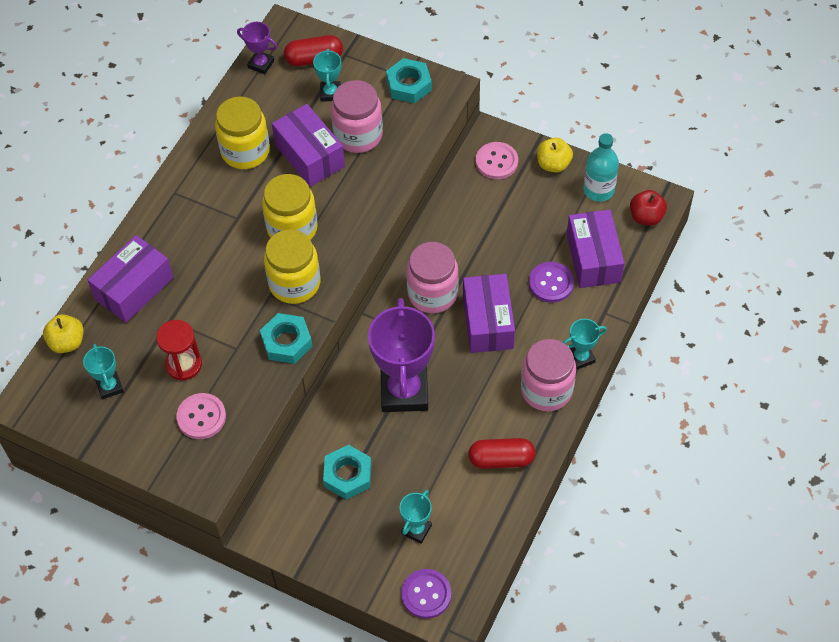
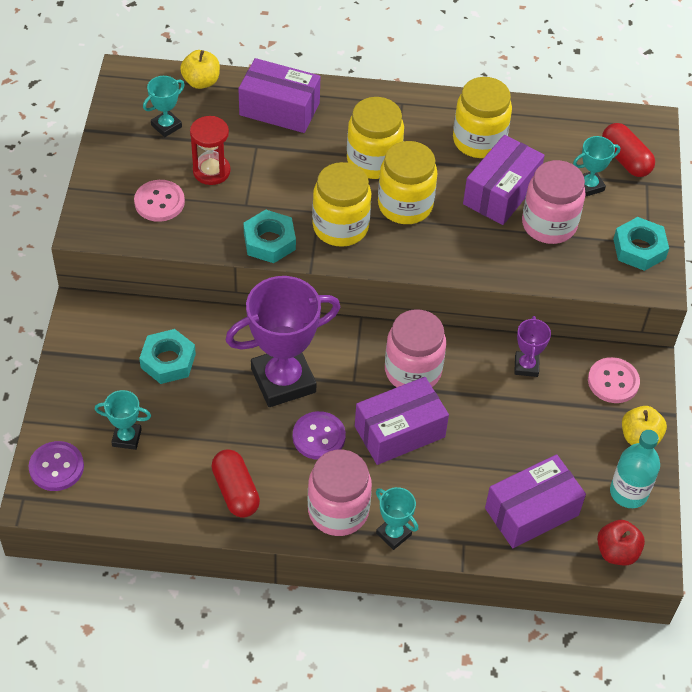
camera: 65 degrees right, 5 degrees down
(231, 235) = (373, 161): none -> yellow jar
(261, 64) = (593, 120): purple trophy -> purple trophy (526, 366)
(551, 283) = (478, 478): purple button -> purple button (319, 437)

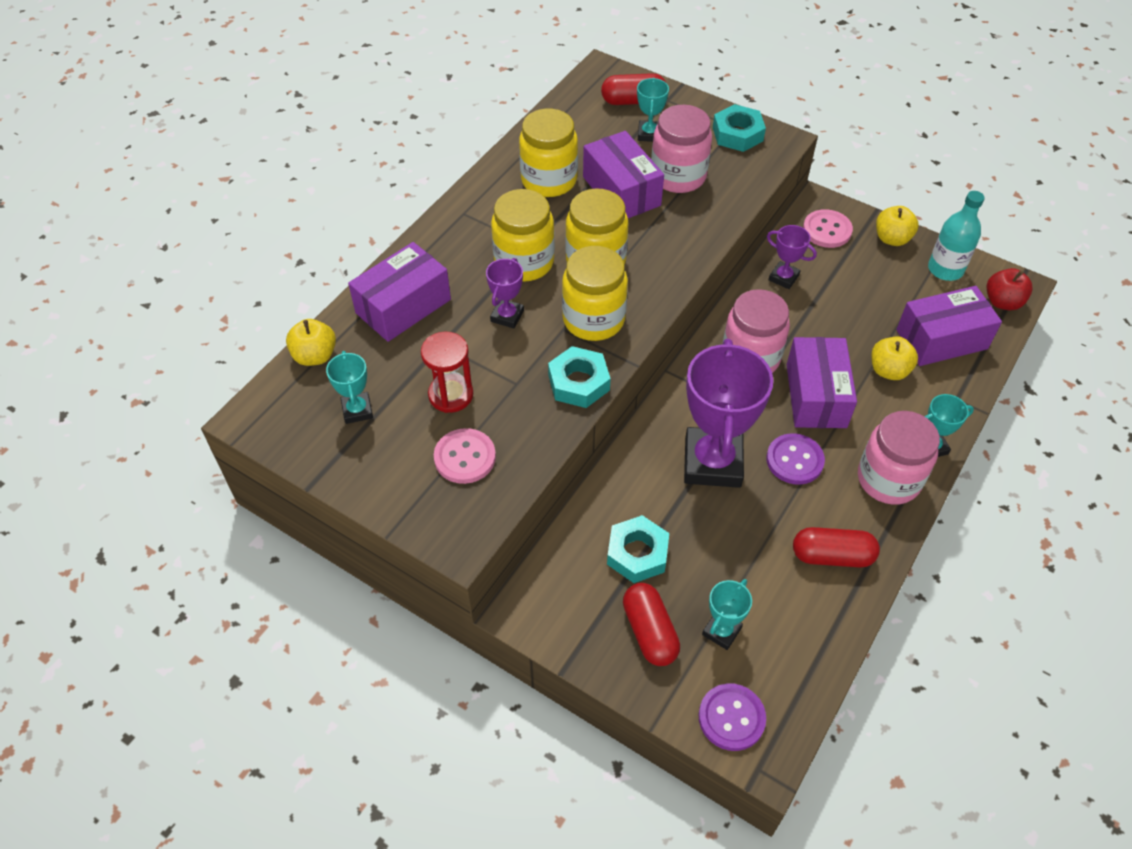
camera: 60 degrees left, 0 degrees up
(103, 392) = (649, 632): none -> red capsule
(309, 173) = (507, 316): none -> purple trophy
(464, 479) = (889, 370): none -> yellow apple
(531, 511) = (941, 339): purple box -> purple box turned 75 degrees clockwise

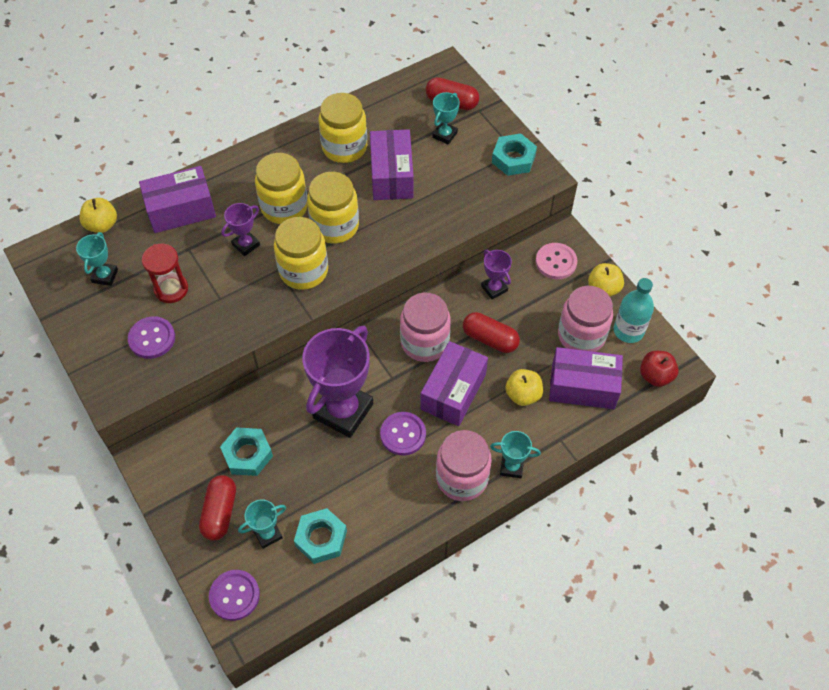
camera: 25 degrees right, 5 degrees up
(465, 457) = (152, 338): pink button -> purple button
(579, 382) = (262, 315): turquoise nut -> turquoise nut (321, 538)
(678, 176) = (442, 178): pink jar -> pink jar (581, 335)
(832, 556) = (380, 516): red capsule -> red capsule (490, 339)

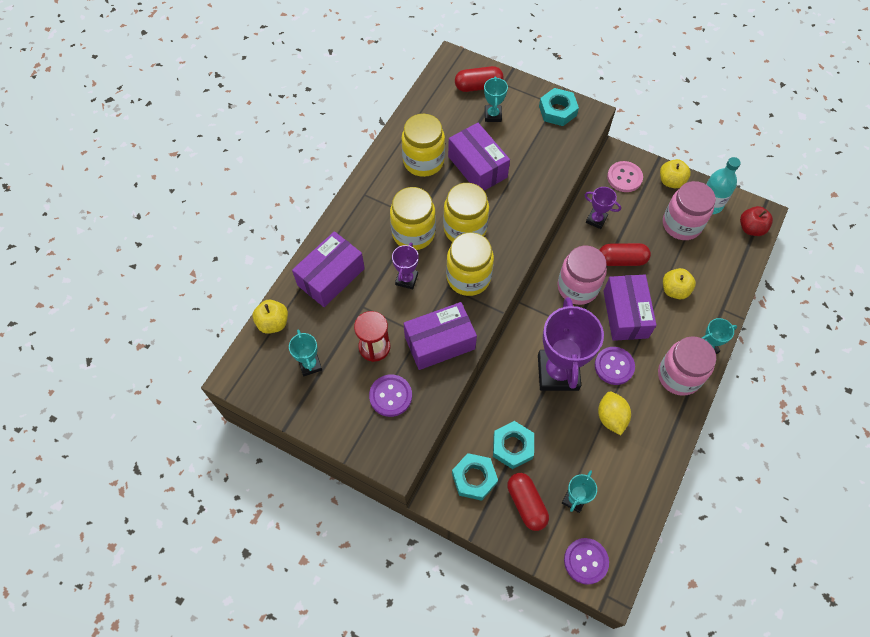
camera: 30 degrees left, 5 degrees up
(321, 538) = (615, 479): turquoise nut -> turquoise nut (474, 478)
(362, 480) = (611, 417): none -> yellow lemon
(583, 386) = (710, 262): purple box -> purple box (439, 342)

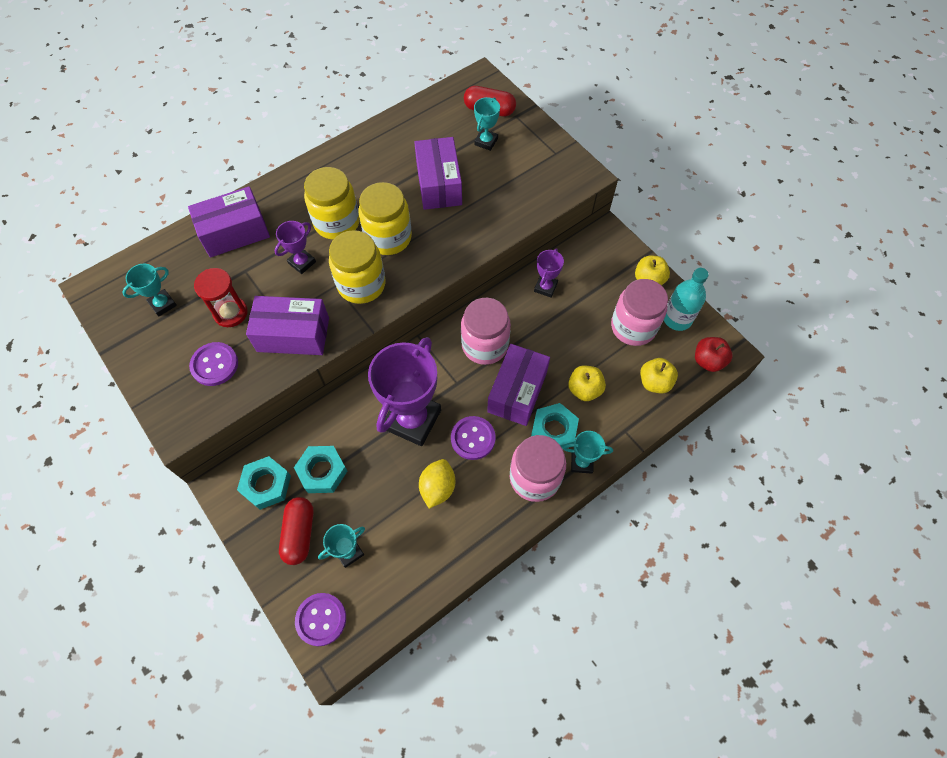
camera: 25 degrees right, 0 degrees up
(273, 323) = (156, 253): yellow apple -> yellow apple (654, 382)
(310, 365) = (163, 304): turquoise trophy -> turquoise trophy turned 45 degrees clockwise
(423, 161) = (390, 160): yellow jar -> none
(557, 111) = (554, 160): turquoise nut -> turquoise nut (553, 430)
(596, 220) = (545, 287): purple trophy -> purple trophy turned 60 degrees clockwise
(621, 260) = (547, 337): red capsule -> none
(624, 177) = (601, 257): pink button -> none

